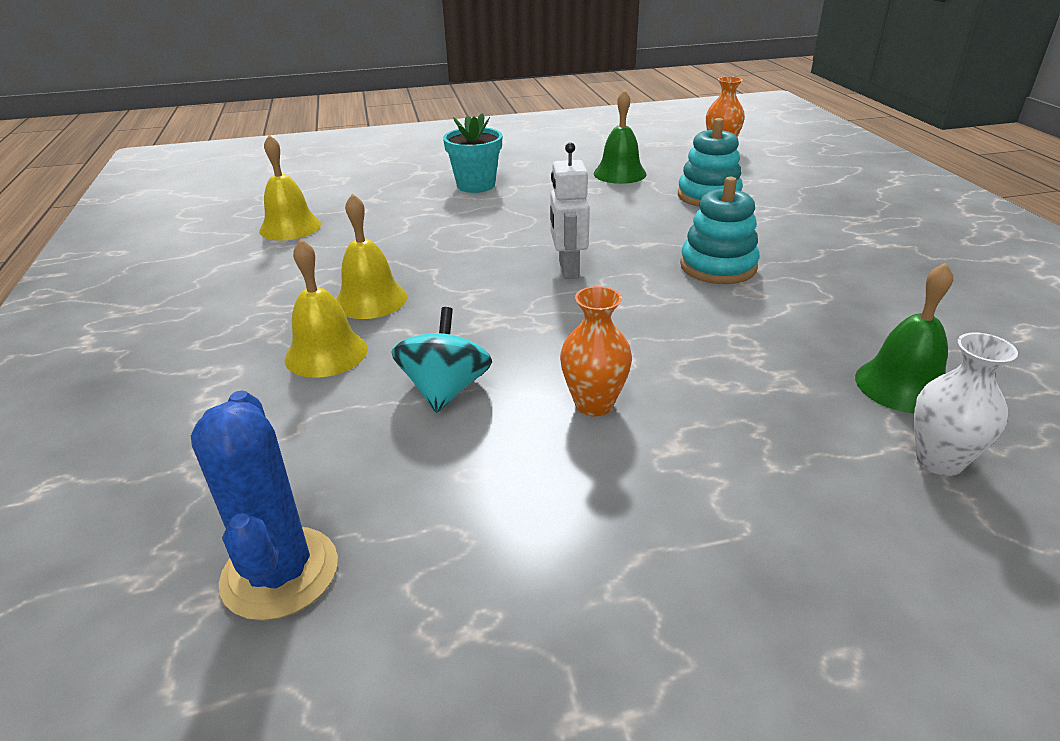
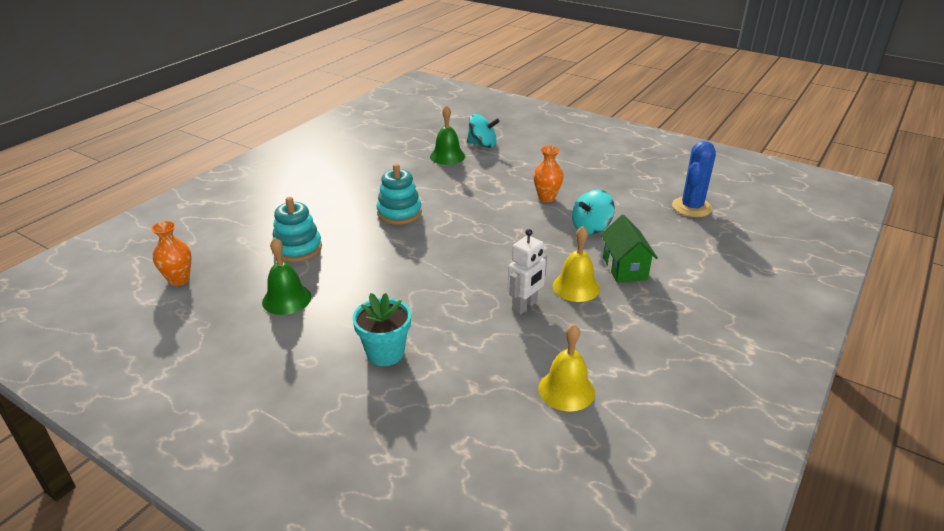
camera: 135 degrees left, 0 degrees up
(326, 353) = (624, 268): yellow bell -> green house
(568, 269) = (460, 249): white robot -> white robot (525, 306)
(939, 461) = (482, 144): white vase -> turquoise spinning top

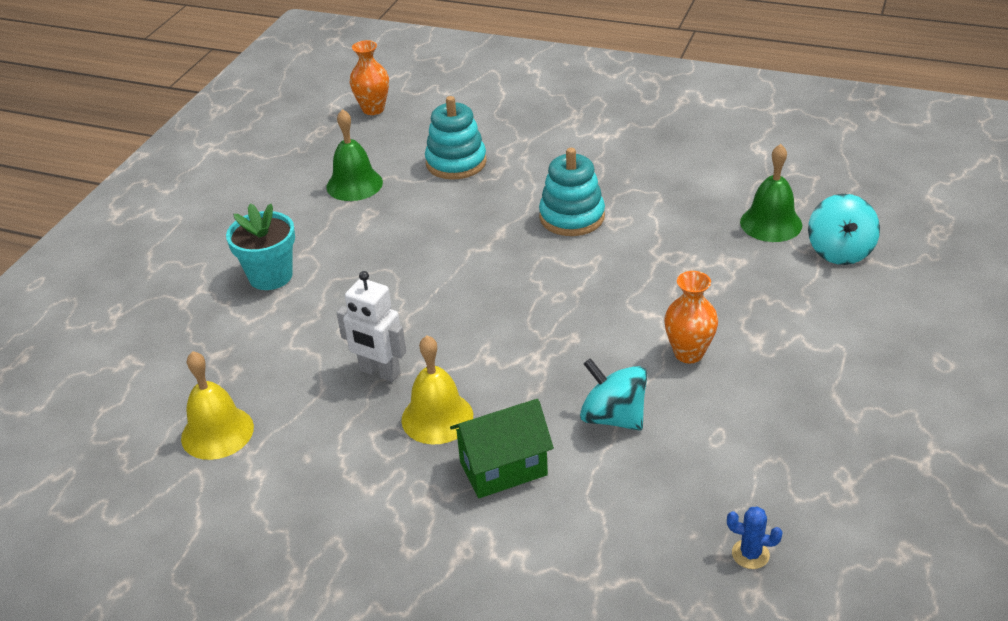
camera: 80 degrees right, 5 degrees up
(691, 207) = (750, 554): blue cactus -> blue cactus, size x0.46

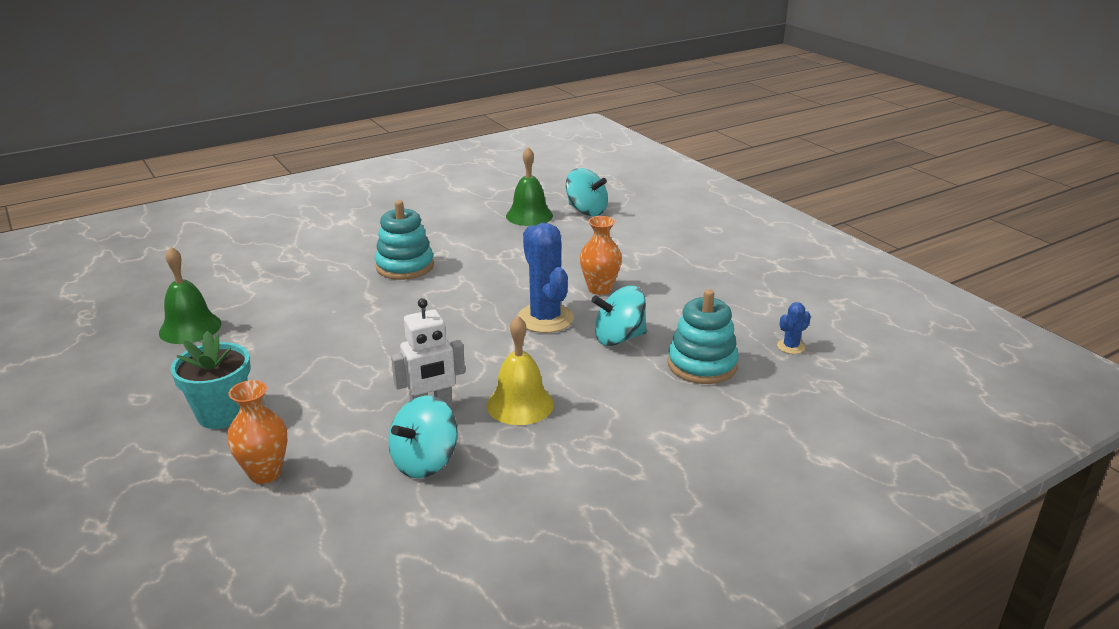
camera: 55 degrees left, 10 degrees down
(217, 432) = (372, 523): yellow bell -> none
(310, 413) = (425, 462): none -> turquoise spinning top
(373, 109) = (116, 281): orange vase -> orange vase (265, 473)
(456, 163) = (258, 279): turquoise stacking toy -> turquoise stacking toy (702, 365)
(503, 468) = (609, 399): green house -> none
(589, 351) = (545, 319): none -> blue cactus

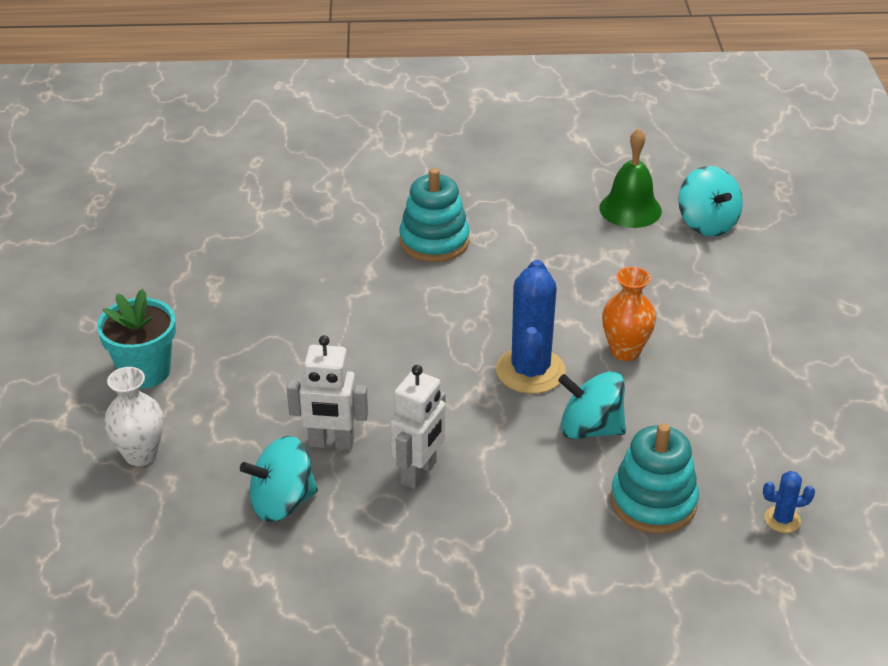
camera: 30 degrees right, 10 degrees up
(190, 328) = (177, 253): green bell -> none
(265, 473) = (140, 454): orange vase -> white vase
(520, 404) = (419, 473): yellow bell -> white robot

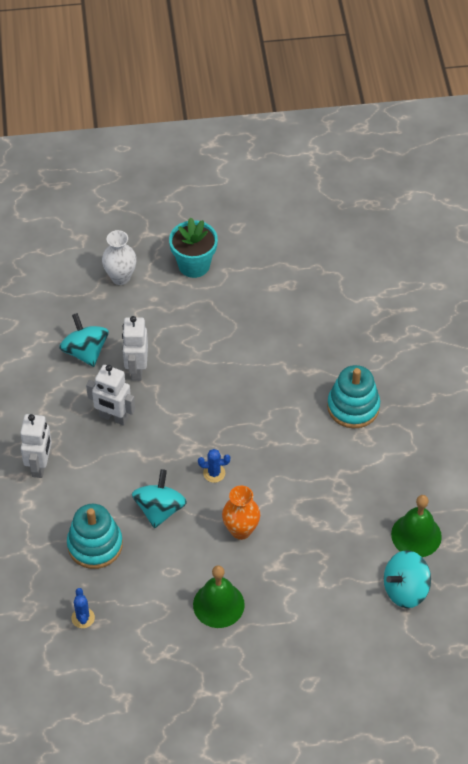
camera: 85 degrees right, 15 degrees up
(503, 565) = (40, 465): none -> white robot
(530, 371) = (214, 473): blue cactus -> blue cactus, size x0.46
(744, 378) = (218, 604): none -> green bell

